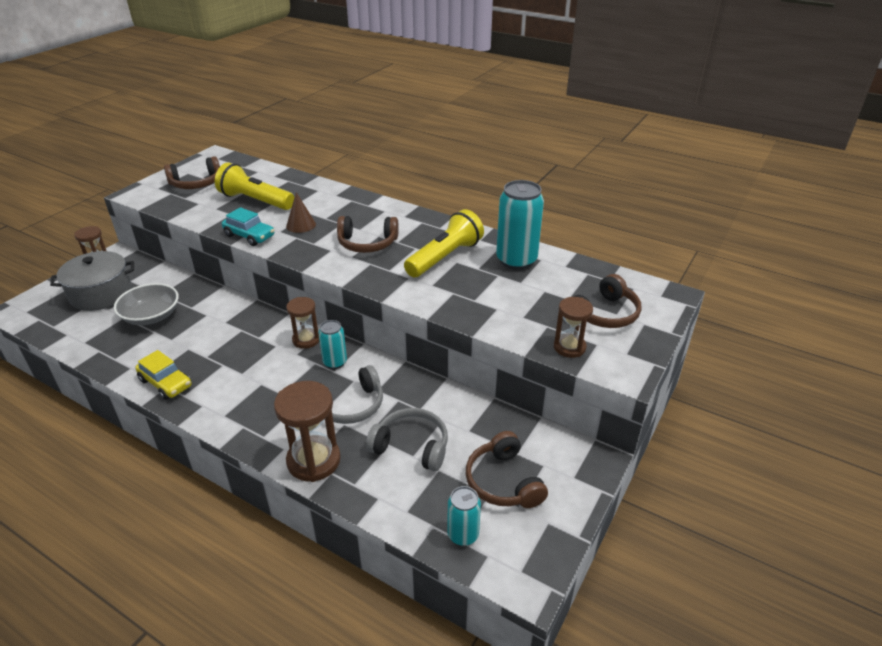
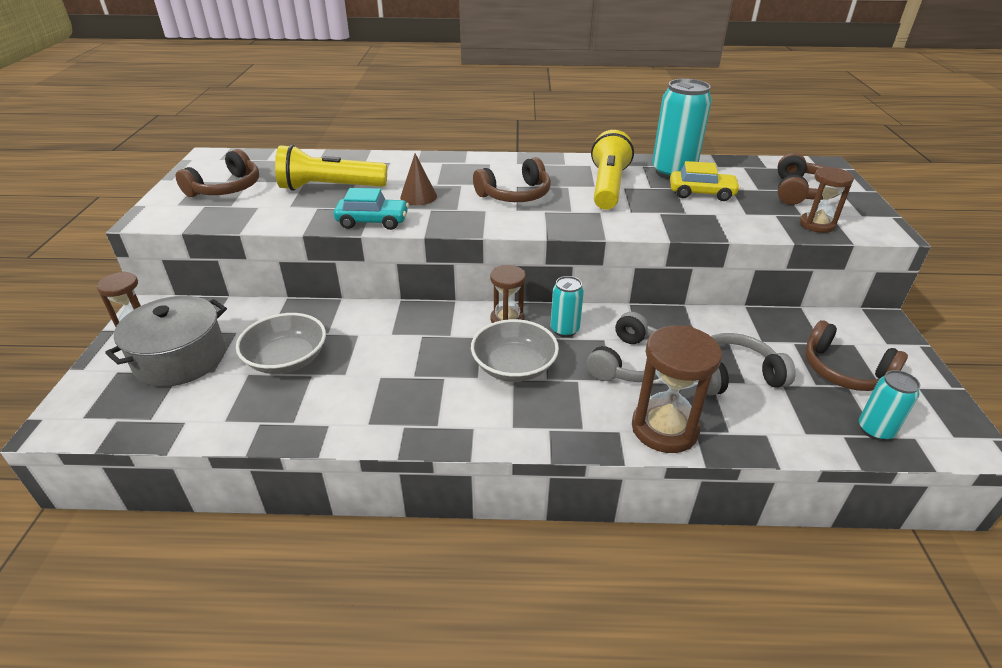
camera: 30 degrees left, 0 degrees up
(166, 383) = (399, 422): yellow car -> yellow car (701, 193)
(271, 375) = (514, 367): none -> grey bowl

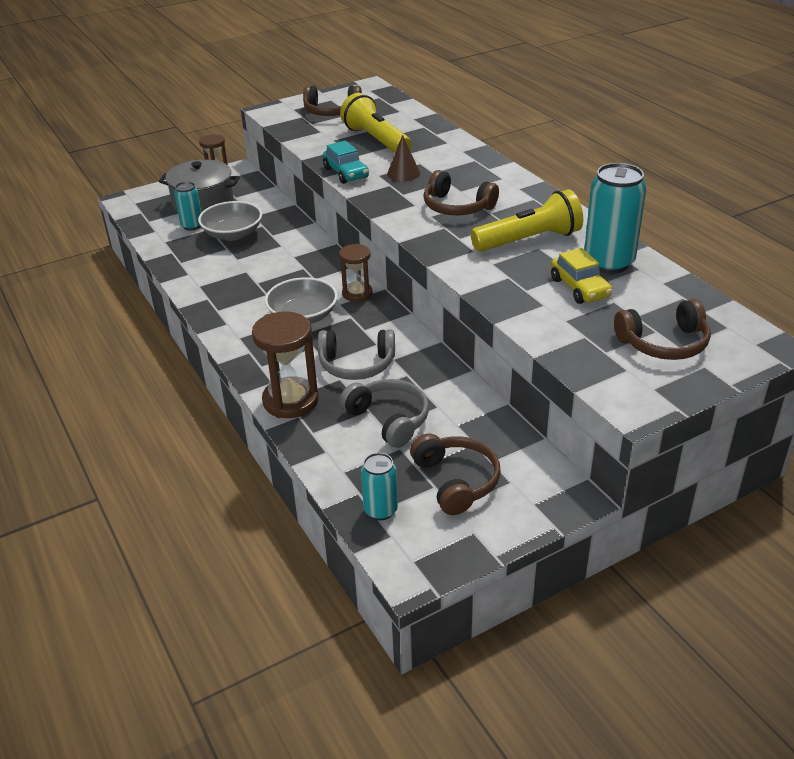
camera: 60 degrees right, 0 degrees up
(564, 330) = (370, 322): turquoise can -> turquoise can (192, 226)
(816, 225) = (591, 364): brown hourglass -> none
(844, 371) = (456, 481): brown headphones -> brown headphones turned 150 degrees clockwise

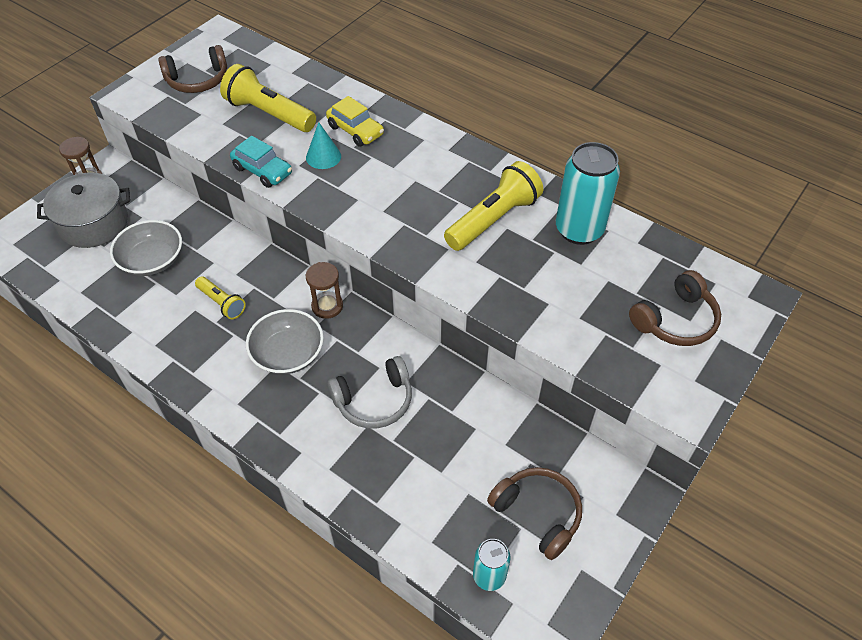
camera: 25 degrees left, 15 degrees up
(192, 226) = (99, 260): turquoise can -> none
(270, 272) = (221, 303): none -> yellow flashlight
(290, 401) = (333, 470): brown hourglass -> none
(389, 419) = (440, 460): grey headphones -> none
(403, 173) = (323, 156): brown cone -> turquoise cone
(457, 207) = (402, 191): brown headphones -> none
(579, 288) = (570, 271): yellow car -> yellow car (355, 130)

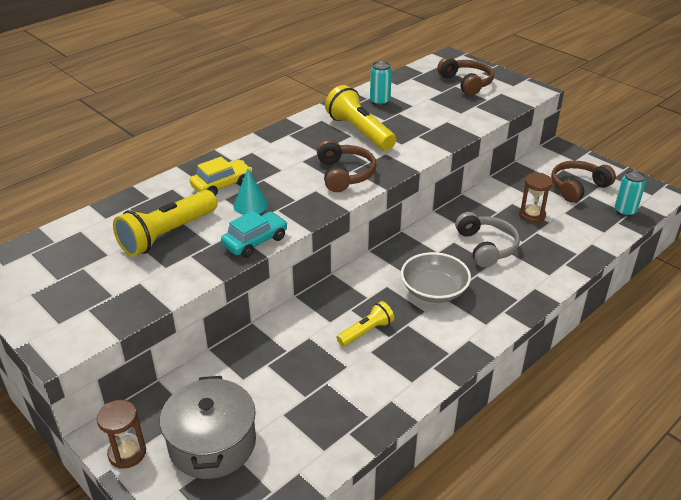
camera: 80 degrees left, 15 degrees down
(152, 260) = (292, 386): grey bowl -> none
(198, 80) = (74, 284): brown headphones -> brown headphones (344, 174)
(327, 306) = (384, 265): brown hourglass -> brown hourglass (532, 215)
(579, 230) = (380, 101): turquoise can -> turquoise can, size x0.56

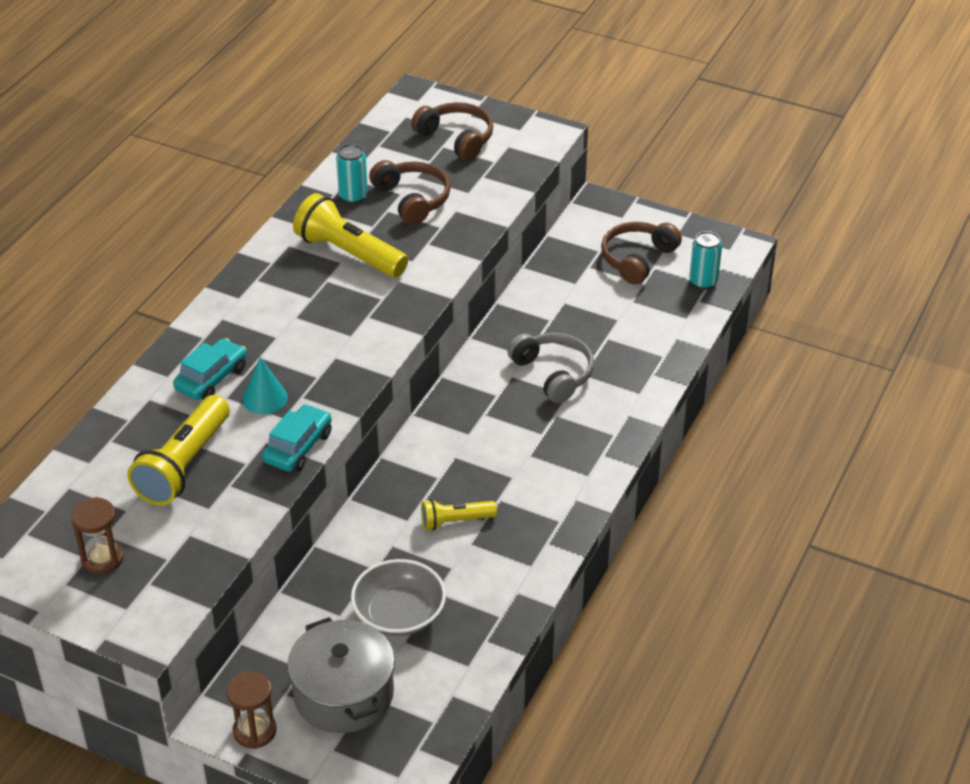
camera: 20 degrees left, 5 degrees up
(222, 185) = (211, 378): yellow car -> turquoise car
(344, 174) = (360, 325): brown headphones -> brown headphones (412, 200)
(366, 332) = (455, 521): yellow flashlight -> yellow flashlight turned 135 degrees counterclockwise
(434, 291) = (512, 449): grey bowl -> grey bowl (399, 614)
(532, 215) = (594, 314): brown hourglass -> brown hourglass (102, 559)

